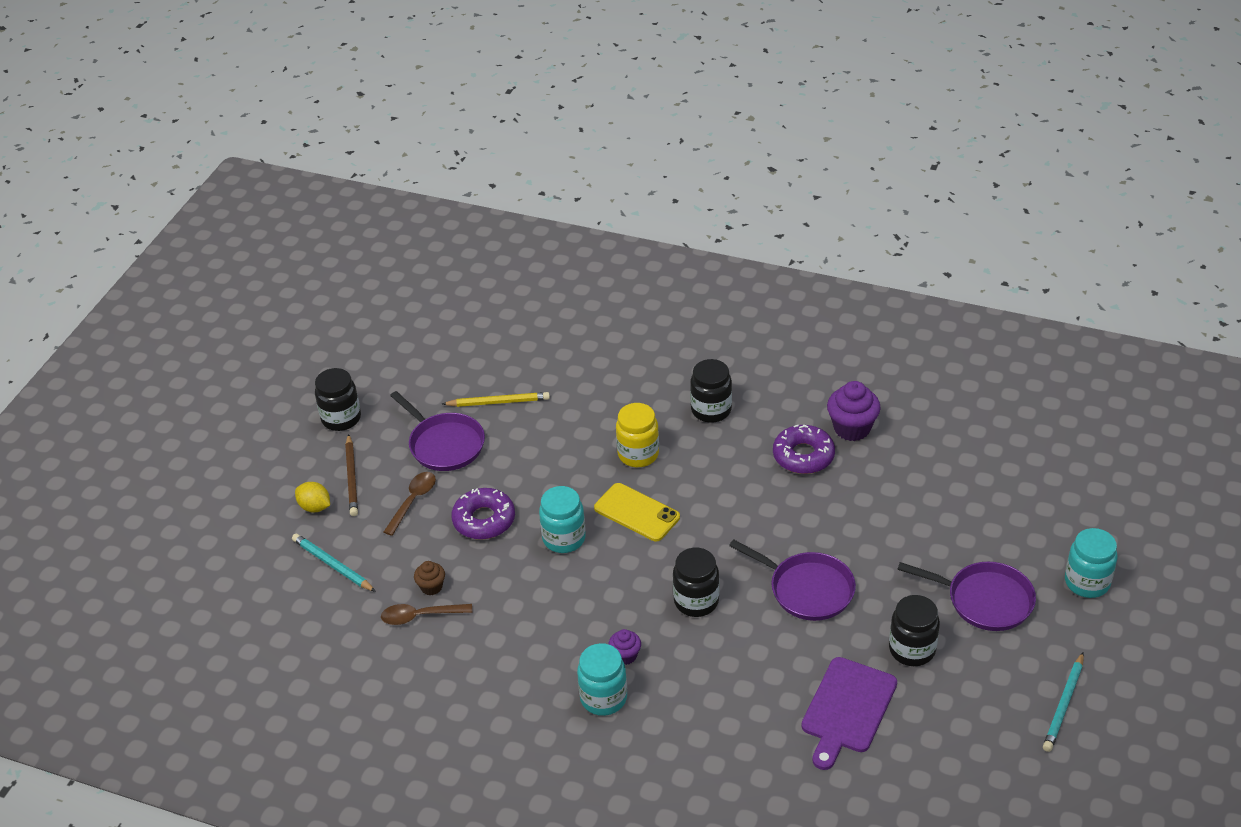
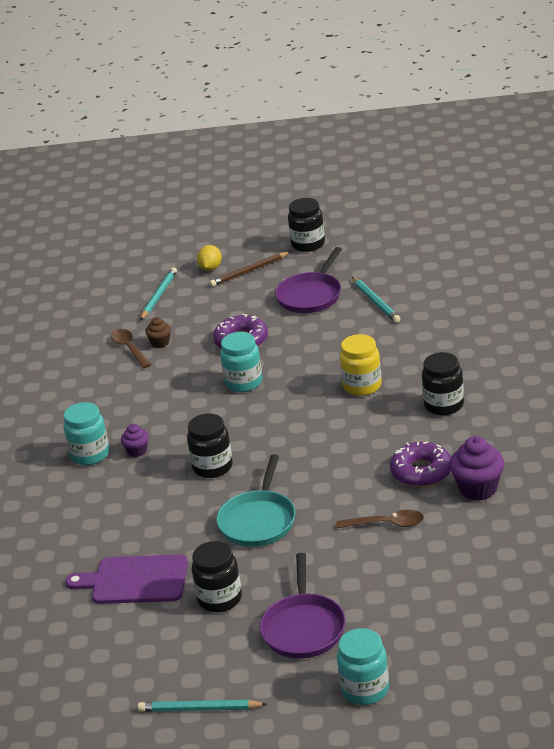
camera: 70 degrees right, 10 degrees down
(413, 501) = (241, 304): brown spoon -> brown spoon (386, 524)
(498, 402) = (375, 302): yellow pencil -> turquoise pencil
(637, 513) = (294, 407): yellow phone -> none
(807, 589) = (258, 521): purple pan -> turquoise pan

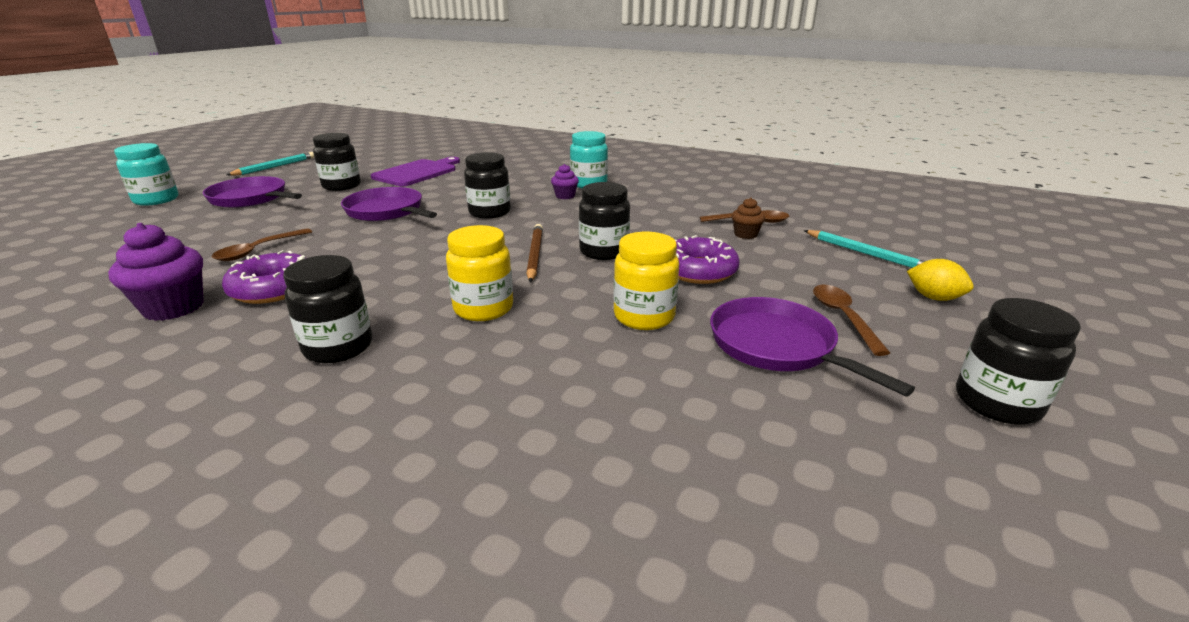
camera: 115 degrees right, 5 degrees down
(243, 382) = (604, 252): turquoise jar -> black jar
(249, 271) = (904, 321): brown pencil -> brown pencil (535, 255)
(258, 521) = (387, 211): turquoise pan -> purple pan
(261, 286) = (843, 317): none -> brown spoon
(319, 337) = (644, 317): none -> yellow jar
(375, 302) = (695, 397): turquoise pencil -> none

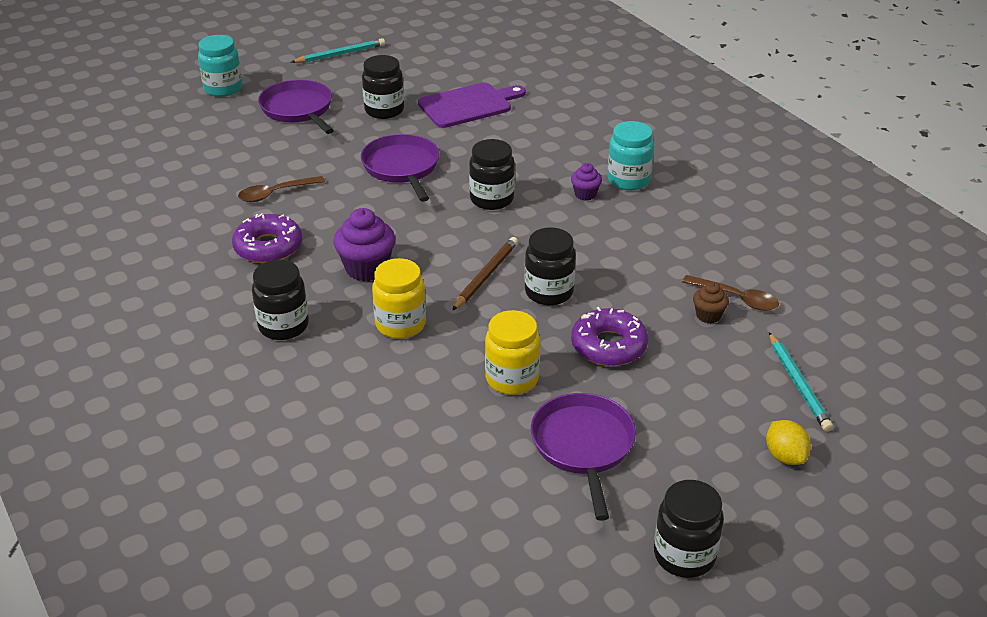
camera: 30 degrees right, 10 degrees up
(174, 307) = (198, 245): purple cupcake -> purple cupcake (366, 268)
(843, 317) = (672, 442): brown spoon -> none

